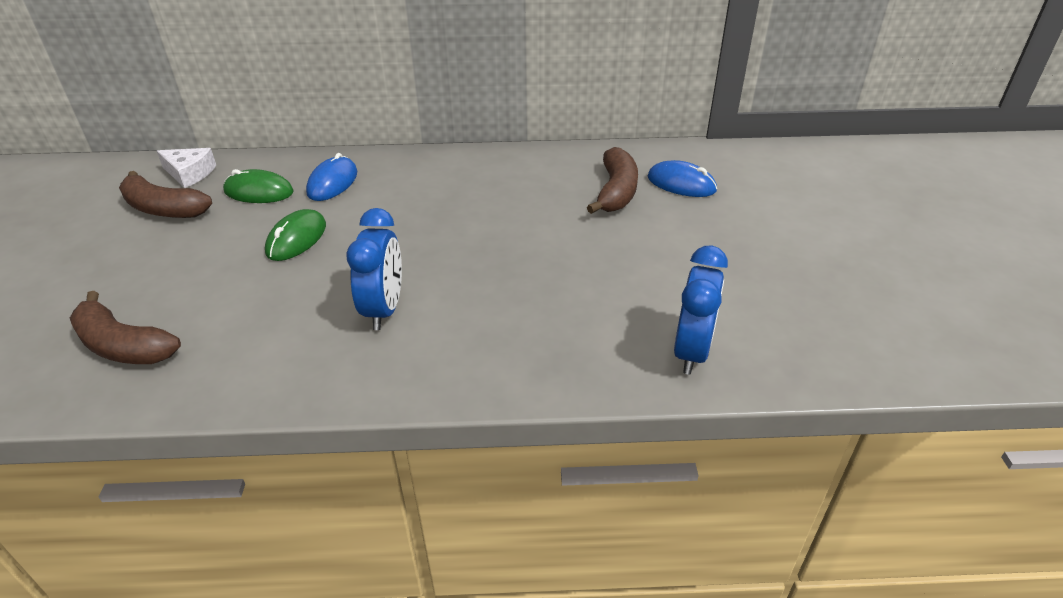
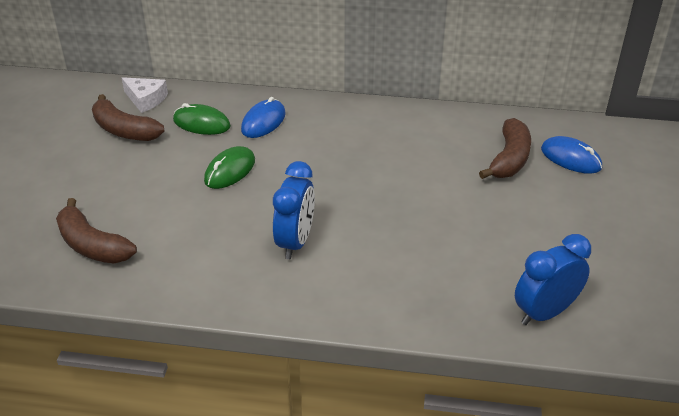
camera: 10 degrees right, 0 degrees up
(692, 351) = (544, 312): blue clock -> blue clock turned 150 degrees counterclockwise

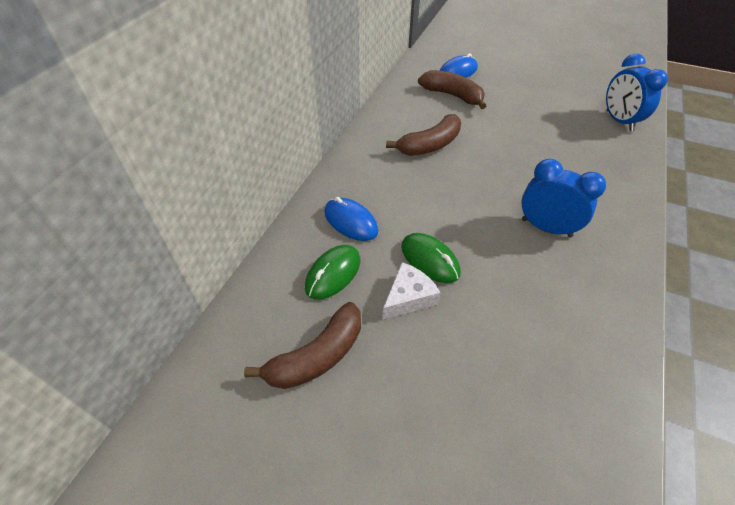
camera: 75 degrees left, 10 degrees up
(92, 245) = (549, 406): brown banana -> brown banana (430, 145)
(146, 99) = (255, 326): white cheese -> white cheese (408, 297)

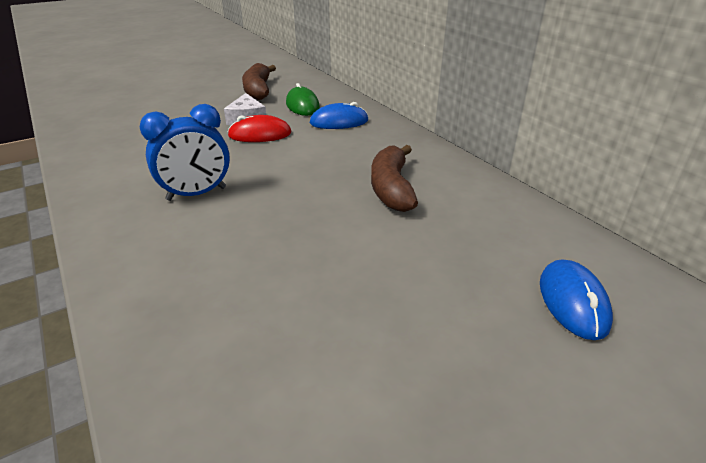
camera: 125 degrees right, 15 degrees down
(430, 260) = (260, 134): green mouse -> red mouse
(452, 95) = (490, 255): brown banana -> none
(619, 121) = (222, 423): blue clock -> none

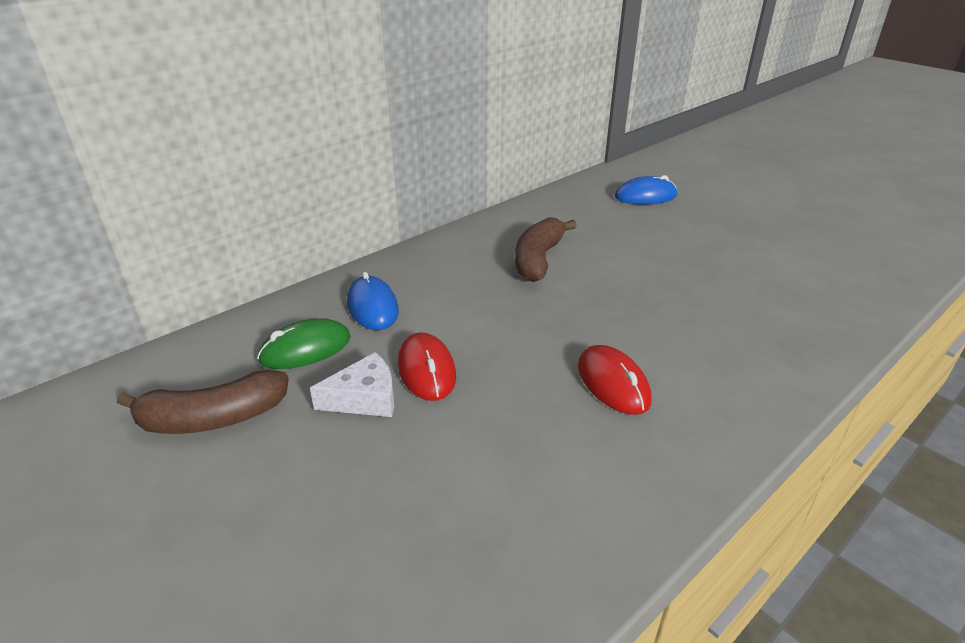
camera: 100 degrees left, 0 degrees up
(196, 194) = (613, 383): blue clock -> red mouse
(391, 188) = (538, 259): brown banana -> brown banana turned 120 degrees clockwise

